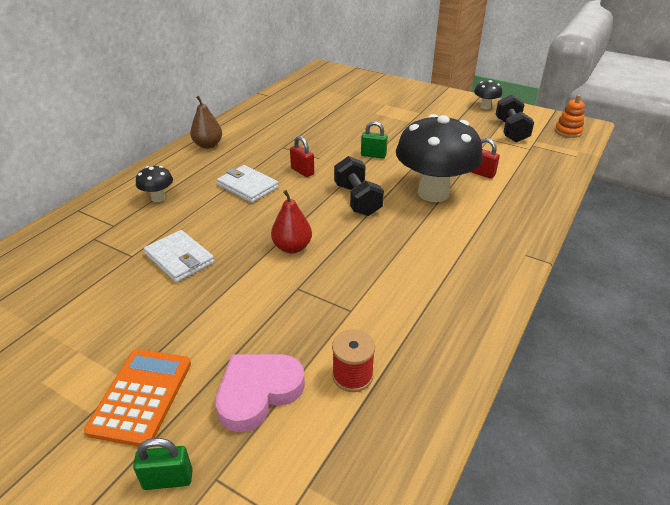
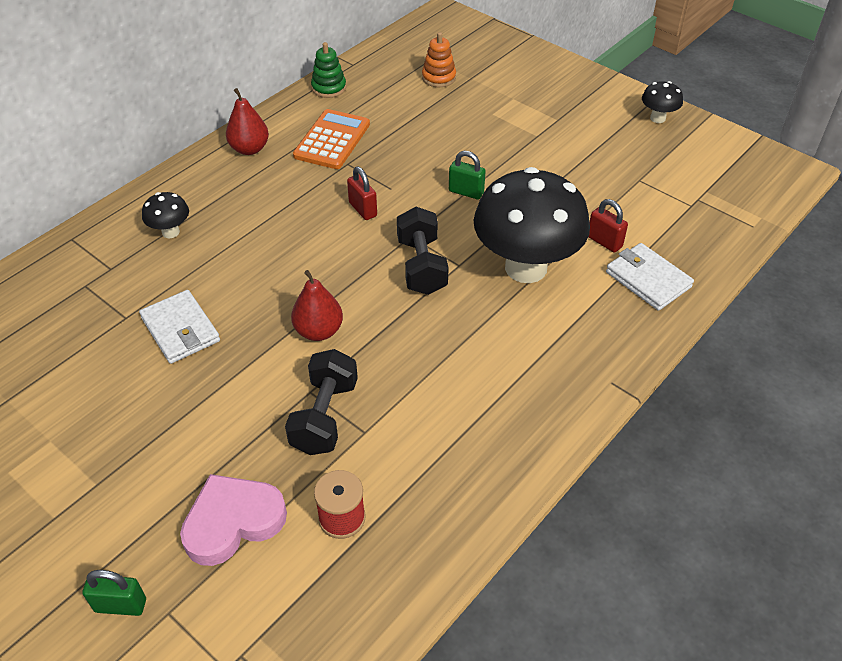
camera: 10 degrees right, 10 degrees up
(141, 396) = (108, 506): orange calculator -> orange calculator (332, 140)
(208, 145) = (249, 149): brown pear -> red pear
(248, 186) = (286, 226): white wallet -> white wallet (648, 279)
(256, 108) = (329, 88): none -> green stacking toy
(511, 131) = (677, 169): black dumbbell -> black dumbbell (324, 416)
(568, 131) = (761, 180): orange stacking toy -> orange stacking toy (438, 77)

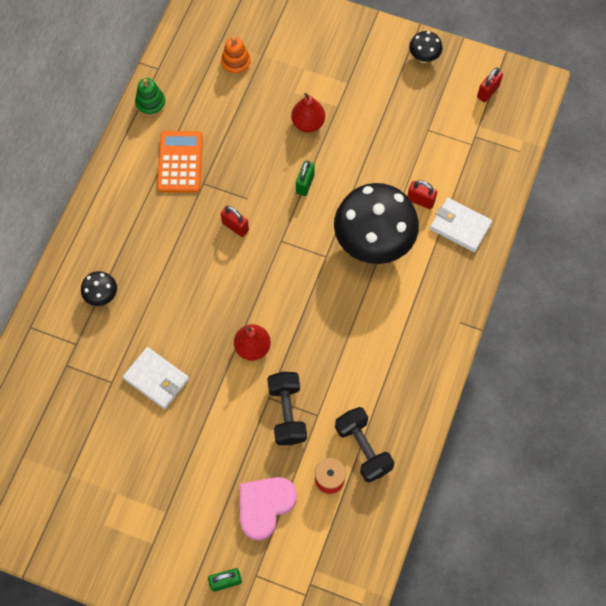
camera: 20 degrees left, 20 degrees up
(249, 149) = (119, 192): red pear -> red pear (308, 123)
(421, 266) = (300, 266): black dumbbell -> black dumbbell (363, 448)
(466, 192) = (305, 184): green padlock -> green padlock turned 75 degrees counterclockwise
(727, 163) = (487, 92): none -> red padlock

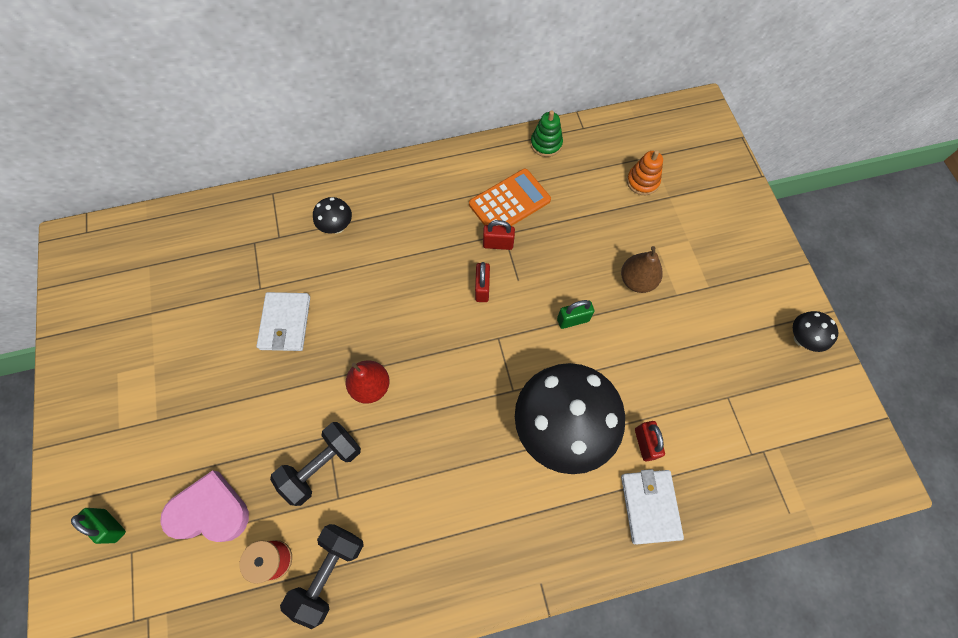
camera: 55 degrees right, 0 degrees up
(308, 123) = (637, 280): red pear -> brown pear
(487, 92) = (824, 430): red padlock -> red padlock (498, 244)

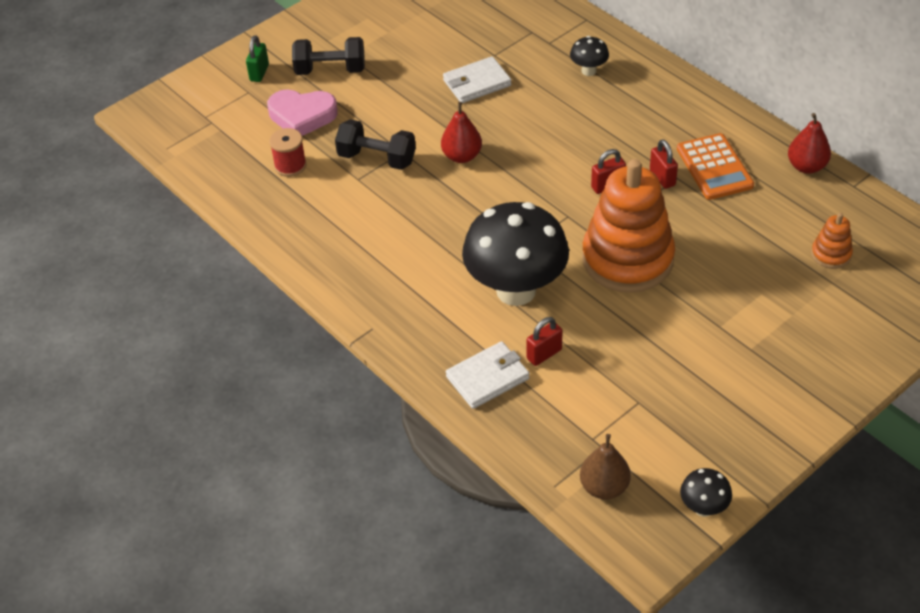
camera: 65 degrees right, 20 degrees down
(210, 511) = (302, 116): pink heart -> pink heart turned 120 degrees clockwise
(329, 572) = (300, 199): black dumbbell -> black dumbbell (330, 70)
(509, 202) = (714, 167): orange calculator -> orange calculator turned 45 degrees clockwise
(546, 144) = (806, 166): green stacking toy -> red pear
(573, 320) = (627, 259): green padlock -> orange stacking toy
(637, 280) = (709, 290): brown pear -> brown pear (604, 487)
(801, 339) = (753, 443): black mushroom -> black mushroom (703, 508)

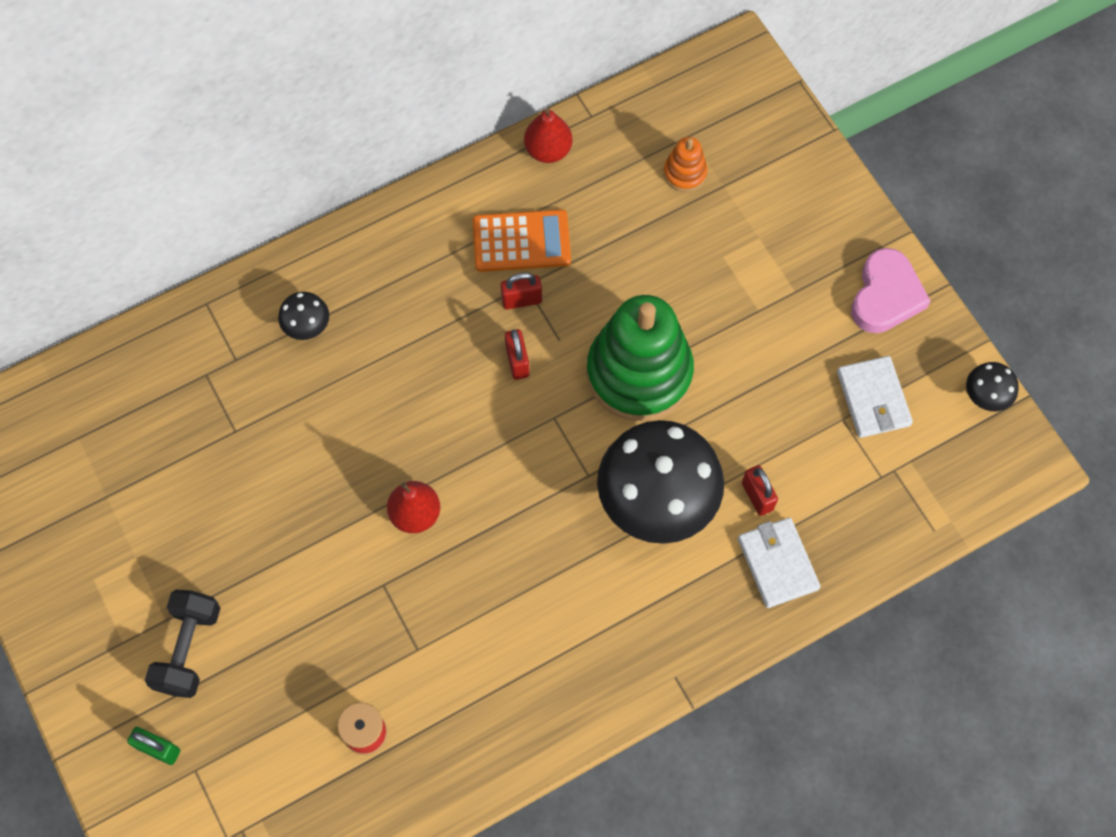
camera: 80 degrees left, 20 degrees up
(302, 116) = (271, 702): pink heart -> pink heart (885, 296)
(377, 158) = (387, 618): black dumbbell -> none
(476, 83) = (283, 465): white wallet -> white wallet (873, 399)
(604, 487) = (944, 482): brown pear -> none
(627, 259) = (639, 373): orange stacking toy -> green stacking toy

